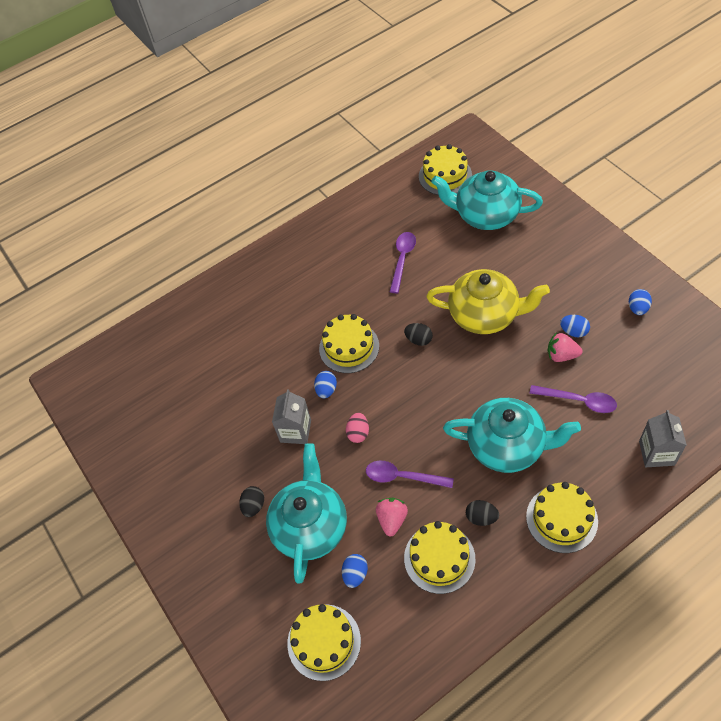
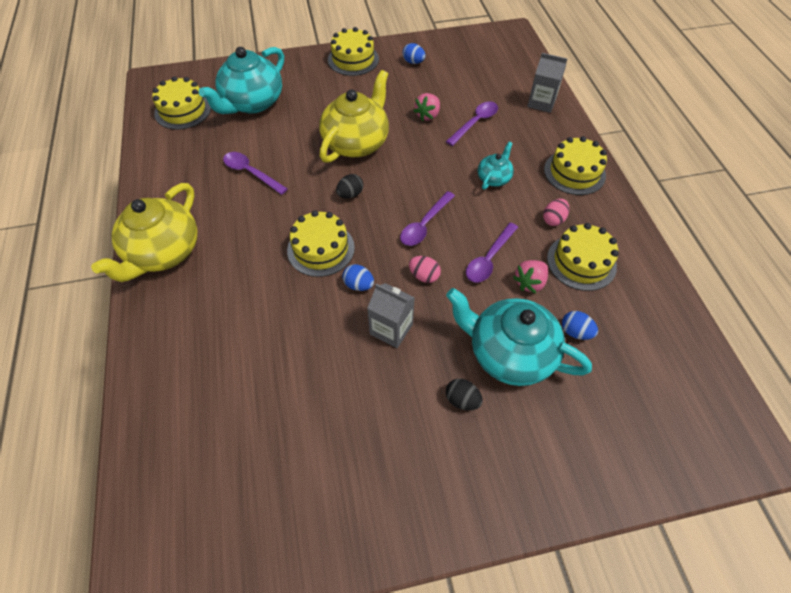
camera: 75 degrees left, 0 degrees up
(295, 252) = (163, 252): none -> yellow teapot
(324, 642) = (638, 384): yellow cake -> yellow cake (353, 59)
(392, 519) = (529, 282): pink strawberry -> pink strawberry turned 75 degrees counterclockwise
(415, 410) = (424, 224): none -> purple spoon
(481, 517) = (553, 219): black egg -> pink egg
(507, 446) = (494, 178): turquoise teapot -> turquoise teapot, size x0.50
(573, 331) = (410, 100): blue egg -> none

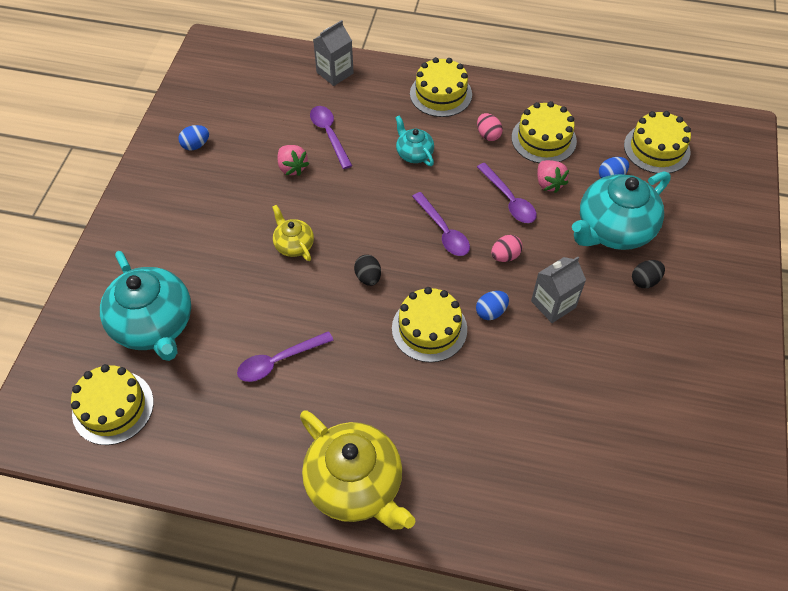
camera: 65 degrees left, 0 degrees up
(353, 59) = (148, 198): yellow cake -> yellow cake (656, 148)
(356, 143) = (294, 245): yellow teapot -> yellow teapot, size x0.50

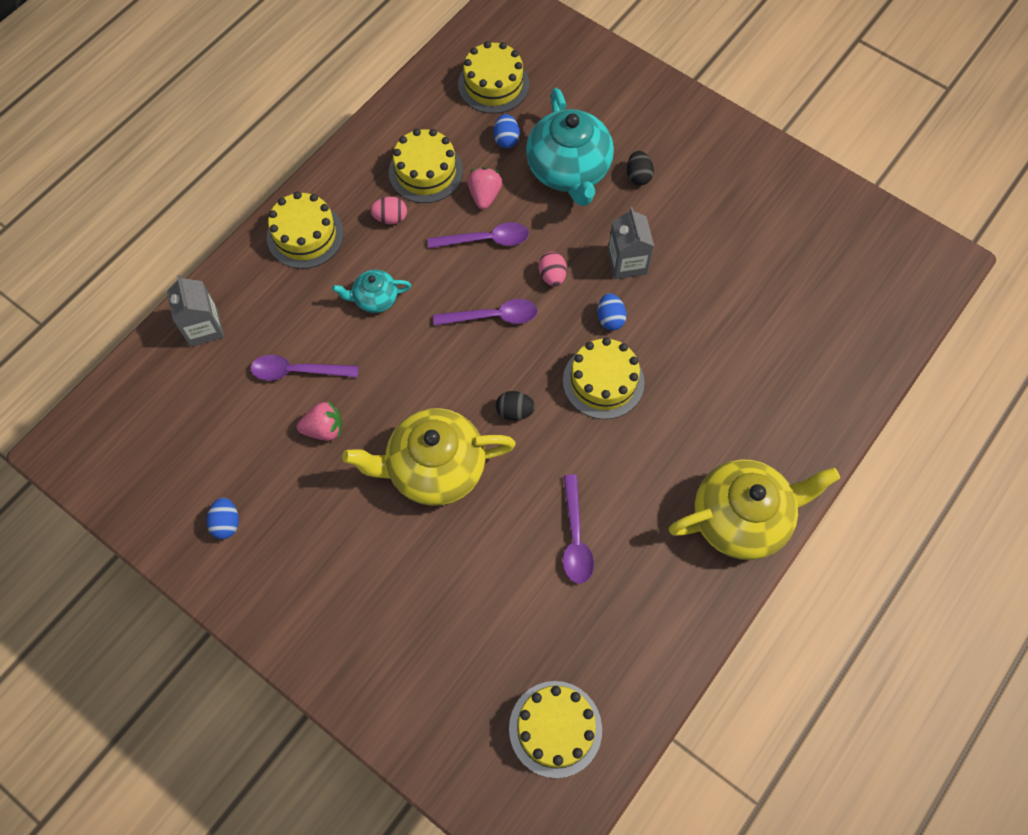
camera: 65 degrees left, 10 degrees up
(154, 325) = (468, 653): turquoise teapot -> none
(294, 245) = (434, 468): yellow teapot -> yellow teapot, size x2.01
(548, 183) = (484, 195): pink strawberry -> pink strawberry turned 90 degrees counterclockwise

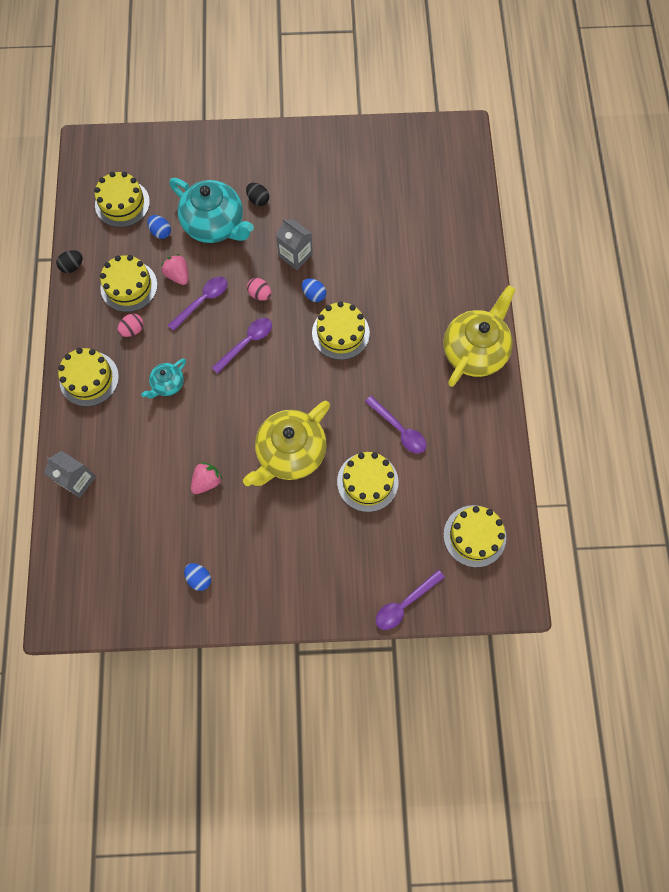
camera: 40 degrees left, 5 degrees up
(297, 371) = (160, 461): purple spoon -> purple spoon (404, 603)
(489, 566) = (367, 482): none -> yellow cake
(514, 411) = (307, 387): black egg -> black egg (72, 266)

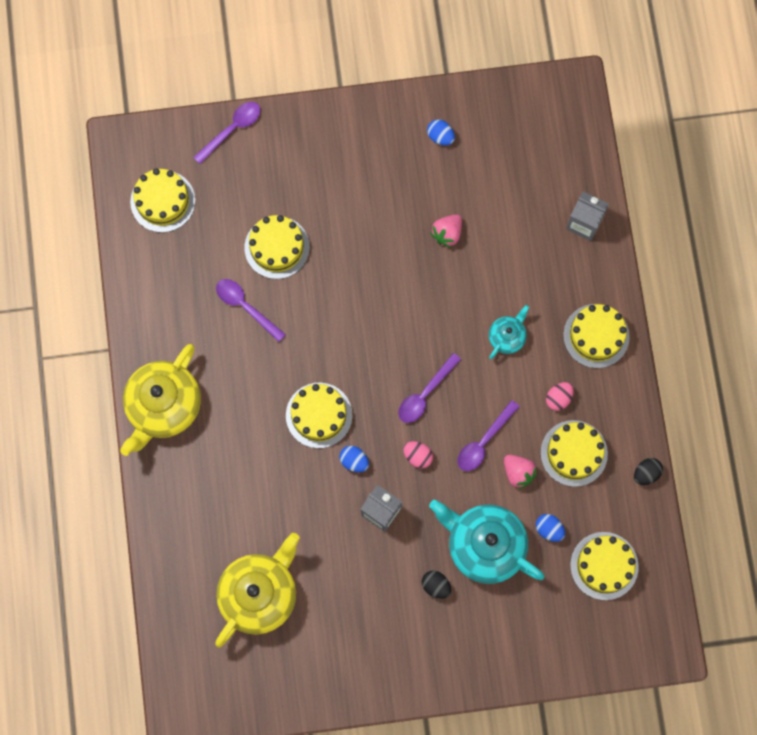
camera: 175 degrees right, 5 degrees up
(290, 453) = (362, 271): yellow teapot -> yellow teapot (259, 594)

